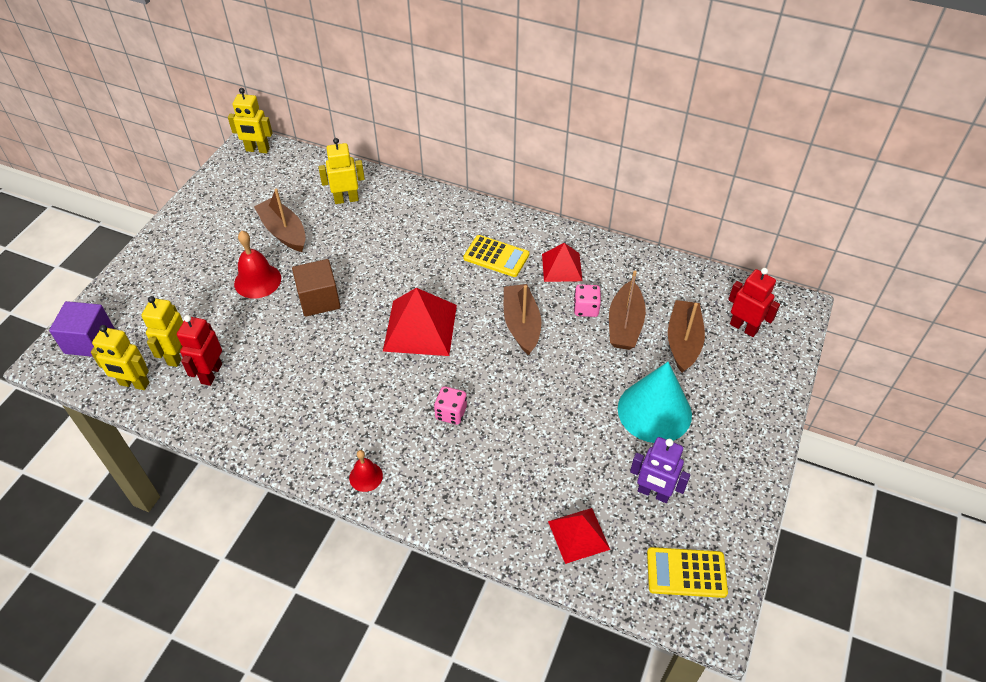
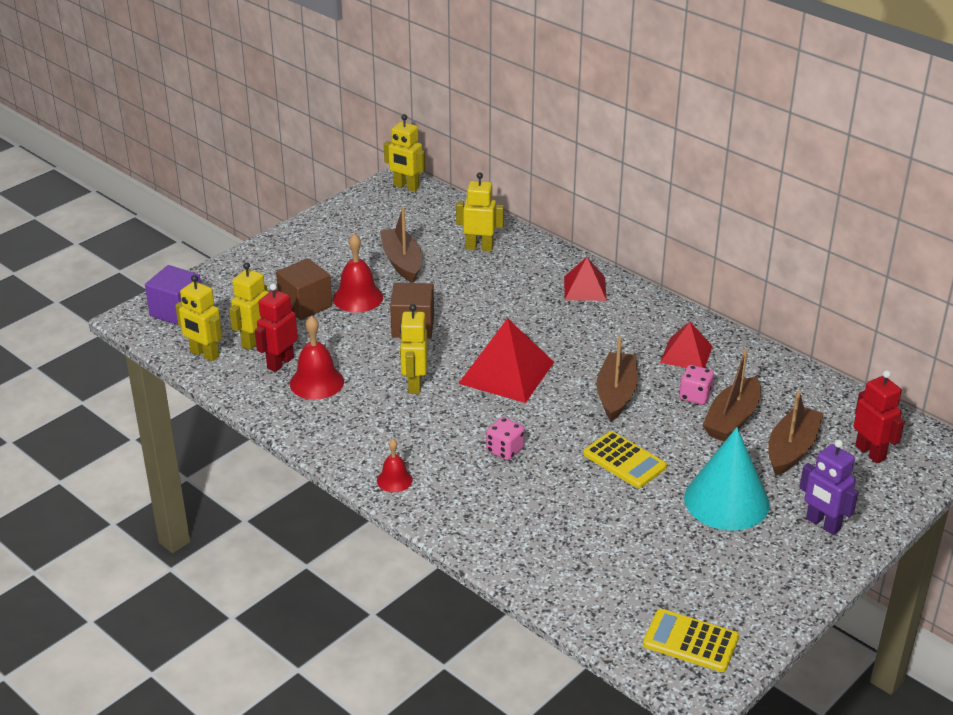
camera: 20 degrees right, 15 degrees down
(212, 301) = (305, 305): none -> brown cube
(253, 386) = (316, 382): none -> red bell
(344, 363) = (414, 384): none -> yellow robot
(496, 256) = (617, 330): yellow calculator -> yellow calculator (624, 460)
(578, 535) = (590, 581): red pyramid -> red pyramid (585, 288)
(653, 493) = (689, 568): purple robot -> purple robot (822, 524)

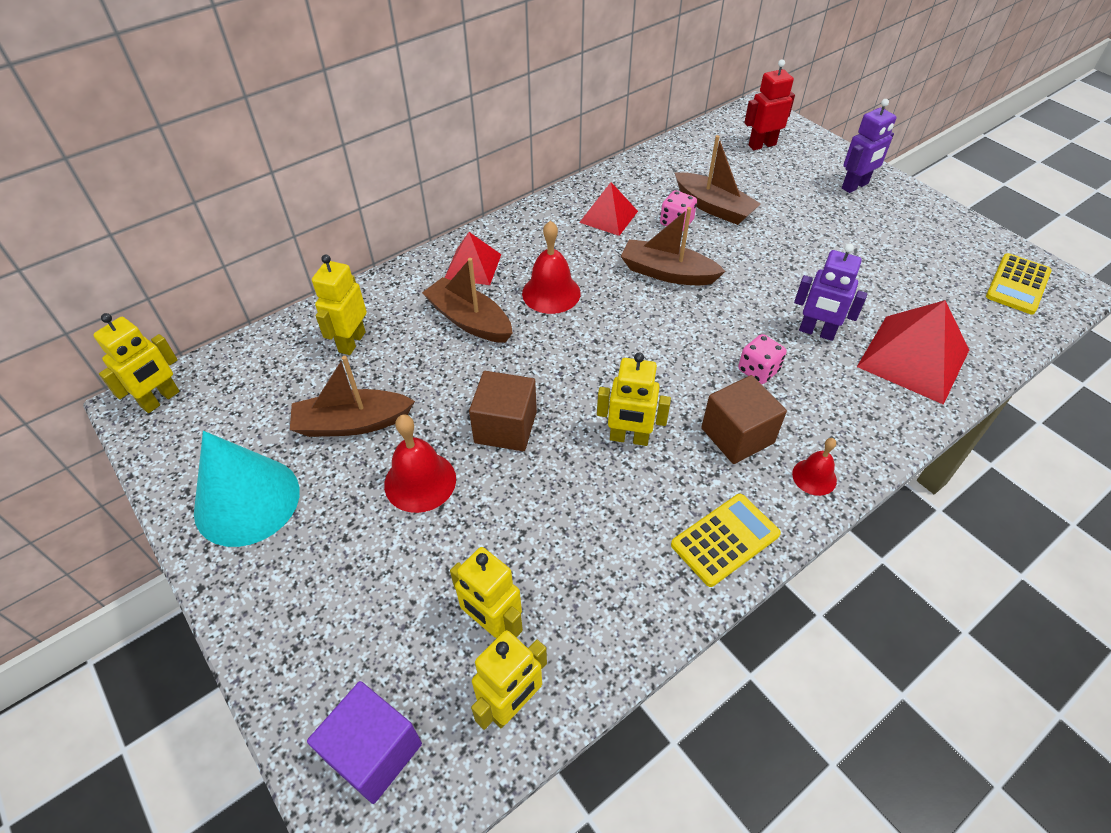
camera: 80 degrees left, 15 degrees up
(280, 363) = (556, 591): red robot -> none
(305, 305) = (417, 548): brown cube -> brown cube (737, 435)
(316, 382) = (609, 547): red bell -> red bell (551, 293)
(506, 372) = (618, 351): red pyramid -> red pyramid (913, 358)
(565, 486) = (816, 332): none -> purple robot
(624, 460) = (774, 284): yellow calculator -> yellow calculator (725, 539)
(726, 501) = (829, 231): turquoise cone -> turquoise cone (247, 500)
(791, 449) = (757, 183): brown boat -> brown boat (469, 320)

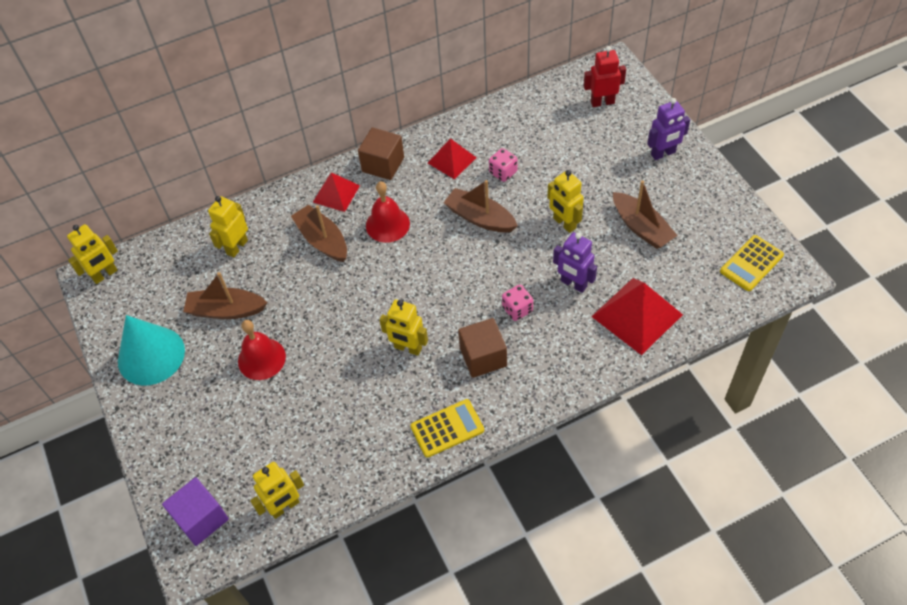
camera: 15 degrees right, 5 degrees up
(493, 625) = (285, 459): yellow robot -> yellow robot (564, 223)
(505, 427) = (326, 328): brown cube -> brown cube (383, 164)
(714, 207) = (538, 161): brown boat -> brown boat (641, 227)
(814, 477) = (524, 395): red bell -> none

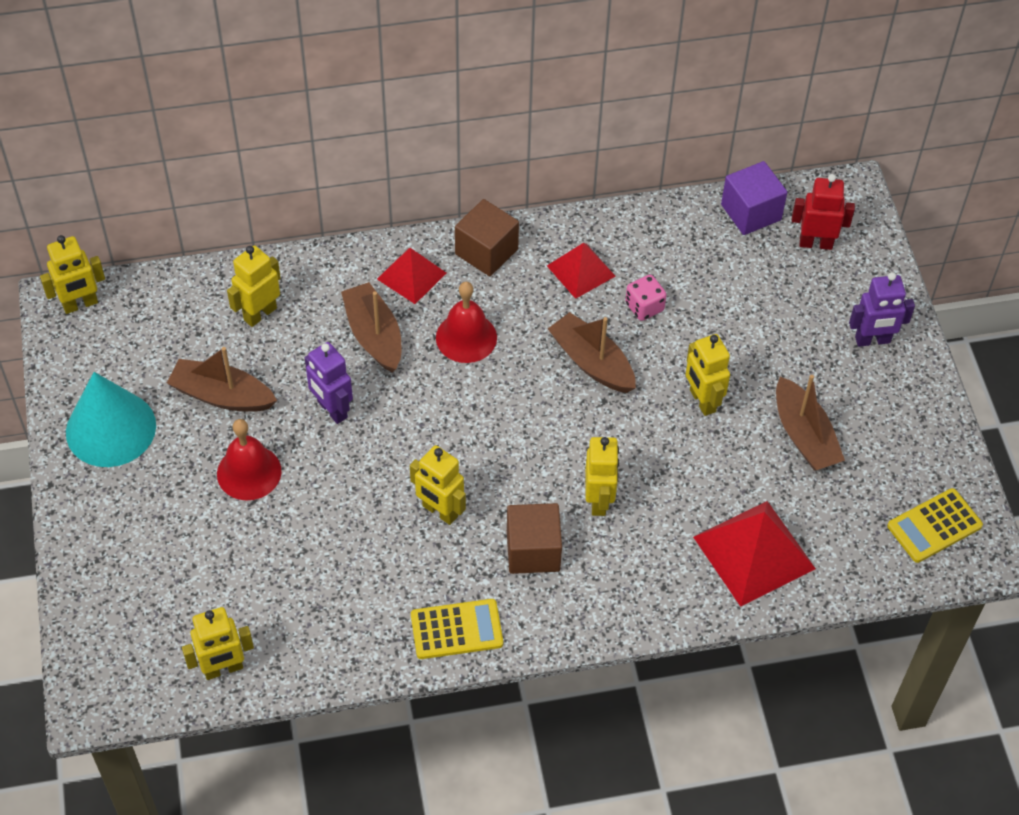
camera: 10 degrees right, 0 degrees up
(201, 519) = (117, 654): purple cube -> purple cube (751, 212)
(517, 309) = (599, 500): pink dice -> yellow robot
(573, 284) = (685, 487): purple robot -> purple robot (332, 410)

